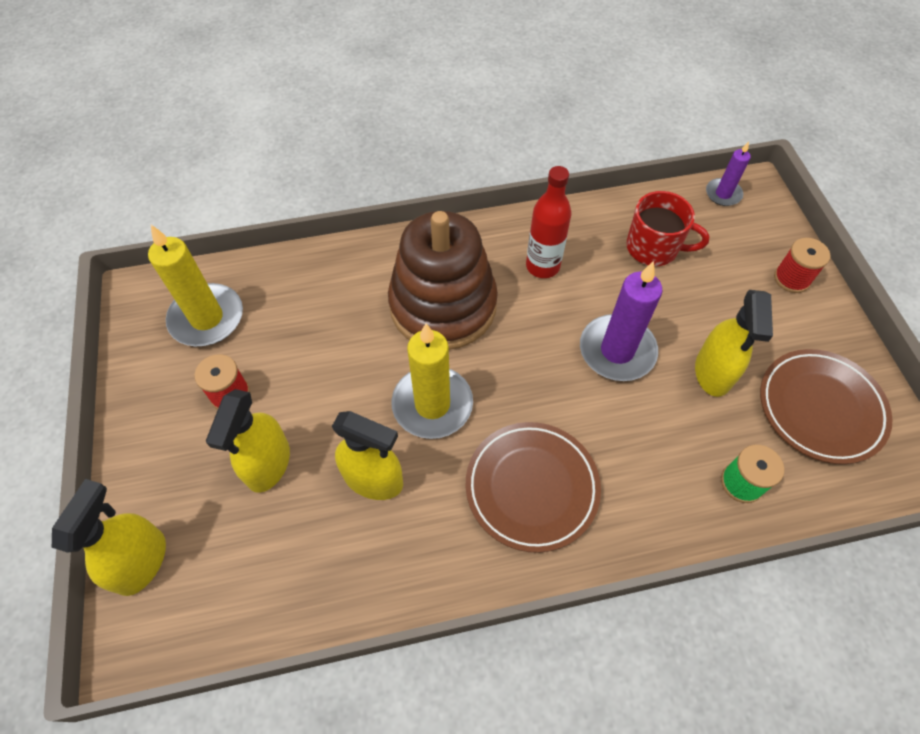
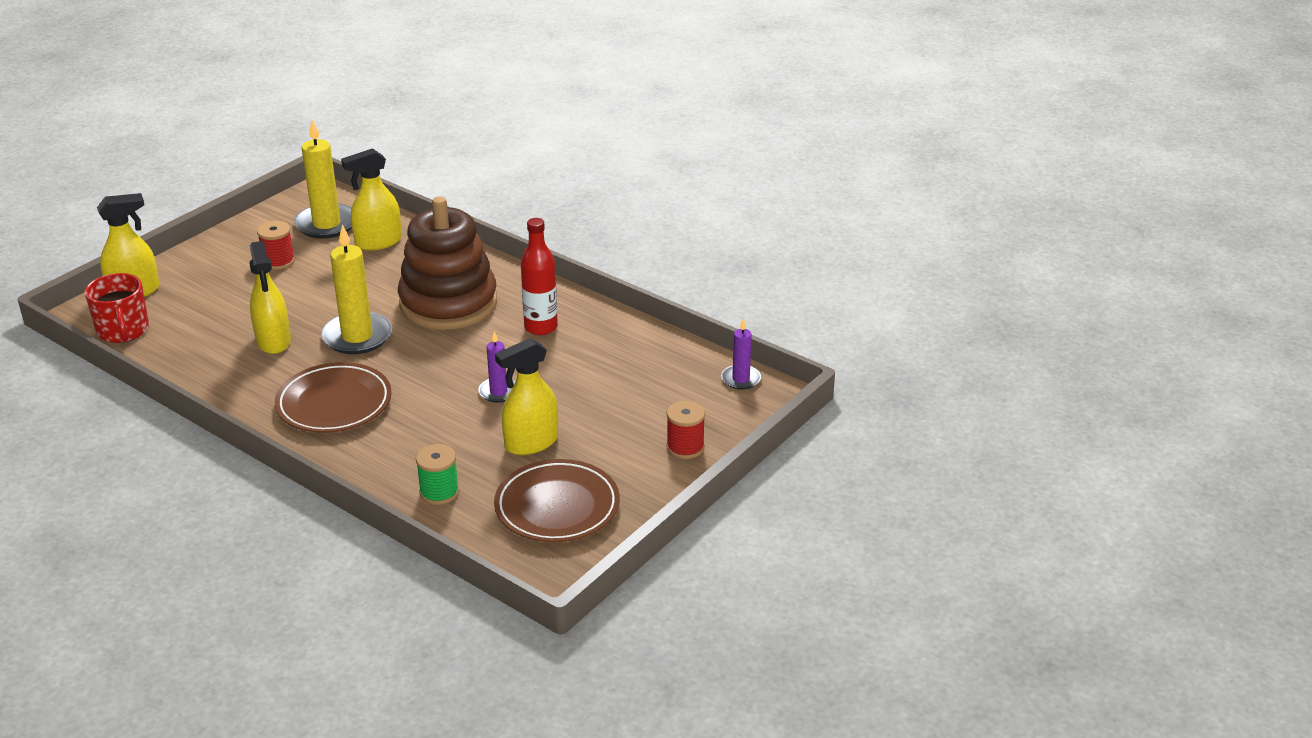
camera: 50 degrees right, 25 degrees down
(268, 464) = (243, 299): yellow spray bottle -> yellow spray bottle (378, 242)
(617, 350) = (498, 392): purple candle -> purple candle, size x0.55
(653, 248) = (628, 368): red mug -> red mug (123, 331)

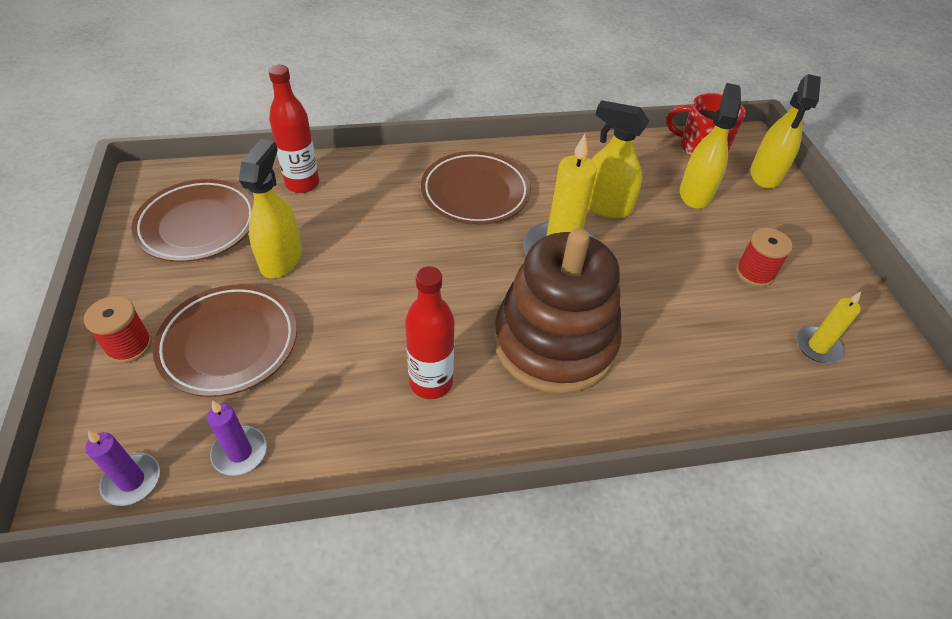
camera: 130 degrees right, 15 degrees up
(327, 224) = (818, 346): yellow candle -> yellow candle, size x0.55
(378, 242) = (739, 364): yellow spray bottle -> yellow spray bottle (695, 193)
(439, 492) = (302, 183): green spool -> red bottle
(498, 392) = (370, 284): purple candle -> purple candle (240, 452)
(625, 412) = (229, 343): none -> brown plate

